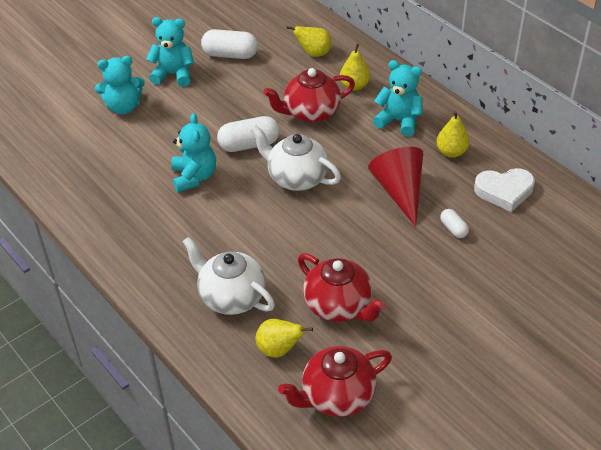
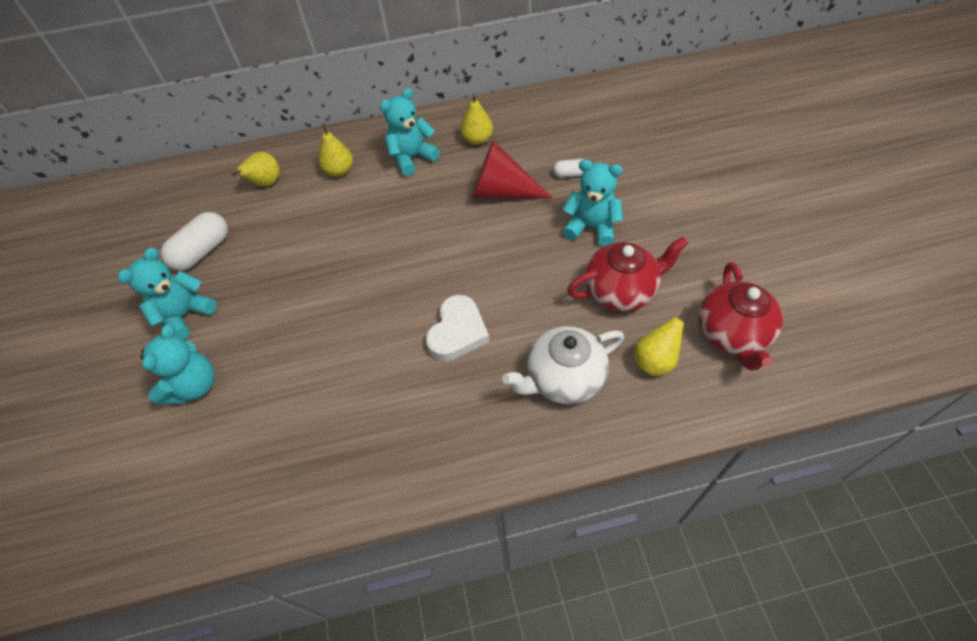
camera: 60 degrees left, 10 degrees up
(194, 177) = (366, 352): turquoise teddy bear -> turquoise teddy bear (591, 227)
(249, 145) = (354, 284): white capsule -> none
(296, 178) = (431, 262): white teapot -> none
(310, 113) = (348, 217): red teapot -> none
(504, 191) = (546, 126): white heart -> white heart (457, 332)

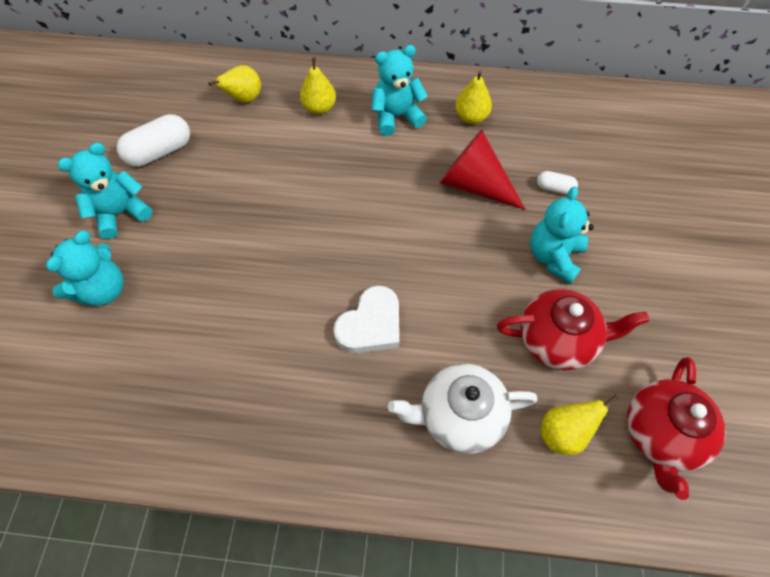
camera: 15 degrees right, 5 degrees up
(591, 227) = (554, 256): turquoise teddy bear -> turquoise teddy bear turned 105 degrees counterclockwise

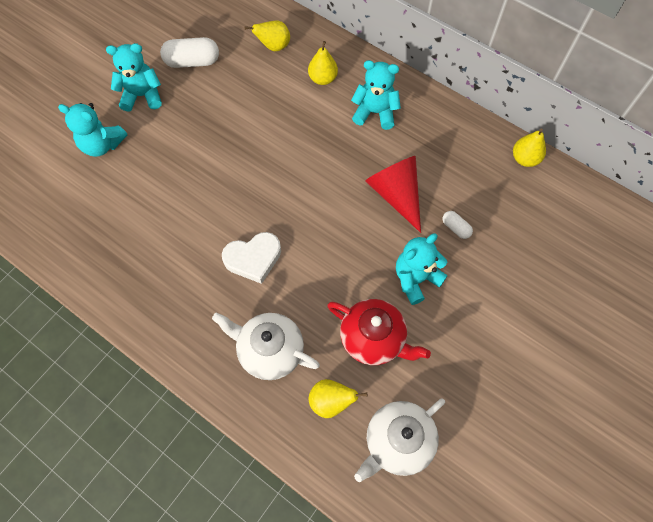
camera: 30 degrees right, 5 degrees up
(103, 290) = (102, 145): turquoise teddy bear -> turquoise teddy bear turned 45 degrees clockwise
(471, 117) = (432, 140): yellow pear -> yellow pear (524, 159)
(660, 435) = (397, 442): red teapot -> white teapot

